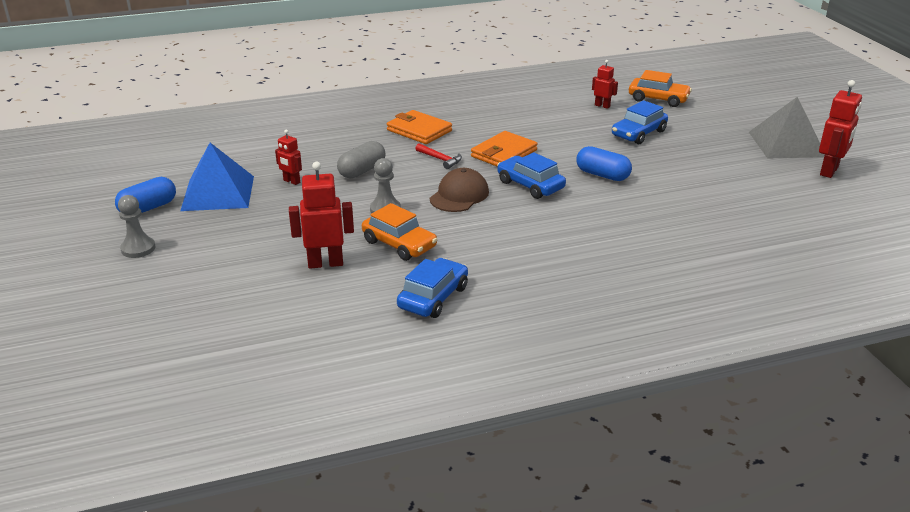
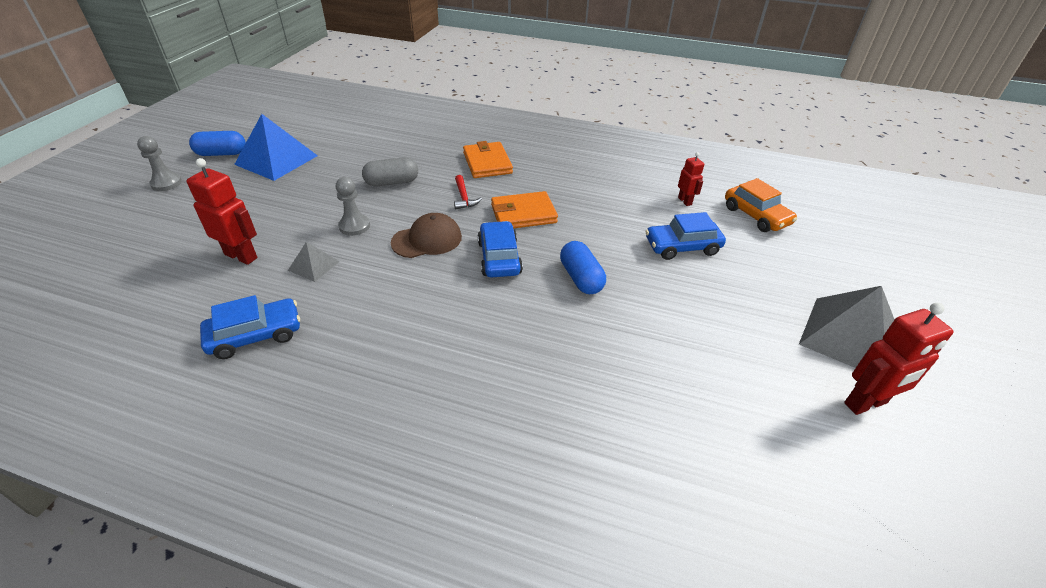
camera: 35 degrees right, 10 degrees up
(291, 181) = (333, 171): red robot -> none
(399, 244) = (314, 265): orange car -> grey pyramid

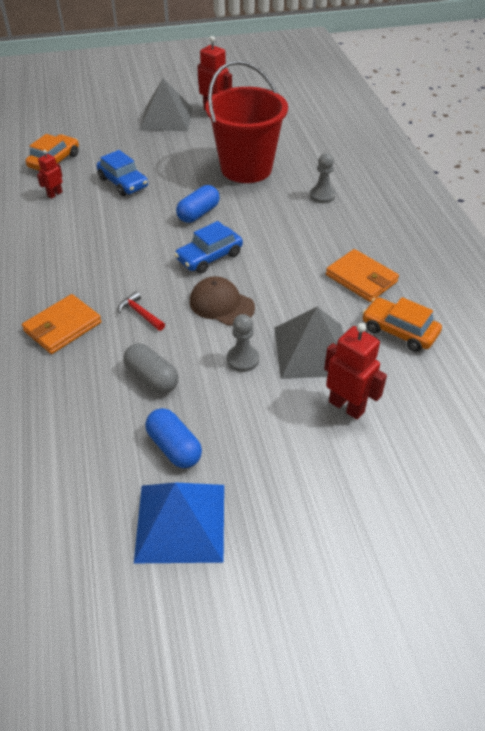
camera: 120 degrees left, 5 degrees up
(166, 183) = (316, 598): grey pawn -> grey pawn (322, 196)
(222, 154) = (211, 605): blue capsule -> blue capsule (174, 447)
(241, 256) = (346, 406): red robot -> red robot turned 135 degrees clockwise
(255, 335) = (399, 331): blue car -> orange car
(314, 265) = (311, 350): grey pyramid -> grey pyramid, size x2.02
(463, 197) = (140, 313): red hammer -> red hammer turned 90 degrees counterclockwise
(523, 214) = (139, 267): orange wallet -> orange wallet (361, 278)
(657, 361) = (246, 168): none -> red bucket

